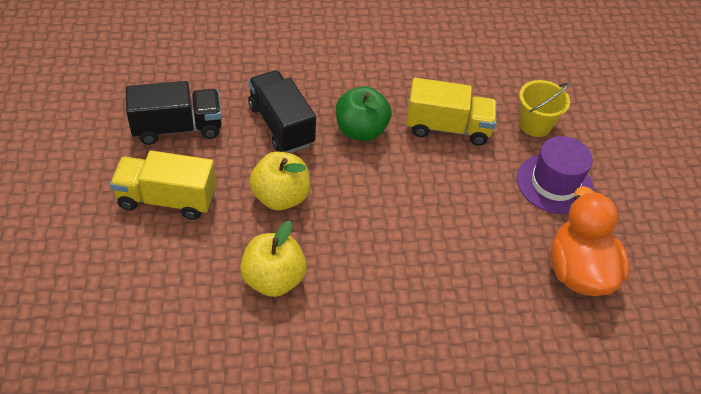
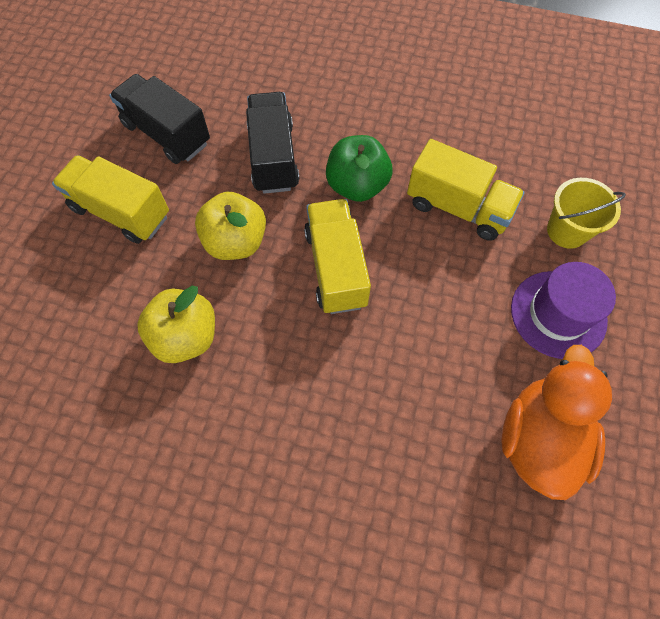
camera: 25 degrees right, 15 degrees up
(177, 128) = (167, 134): black truck -> black truck turned 150 degrees counterclockwise
(373, 195) = (336, 268): none -> yellow truck

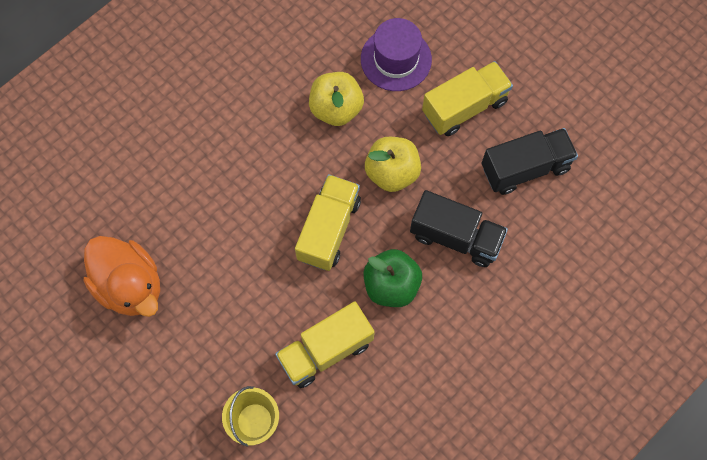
camera: 120 degrees right, 5 degrees up
(336, 268) = (329, 229): yellow truck -> yellow truck turned 90 degrees counterclockwise
(558, 314) = (197, 361): purple hat -> purple hat (396, 59)

